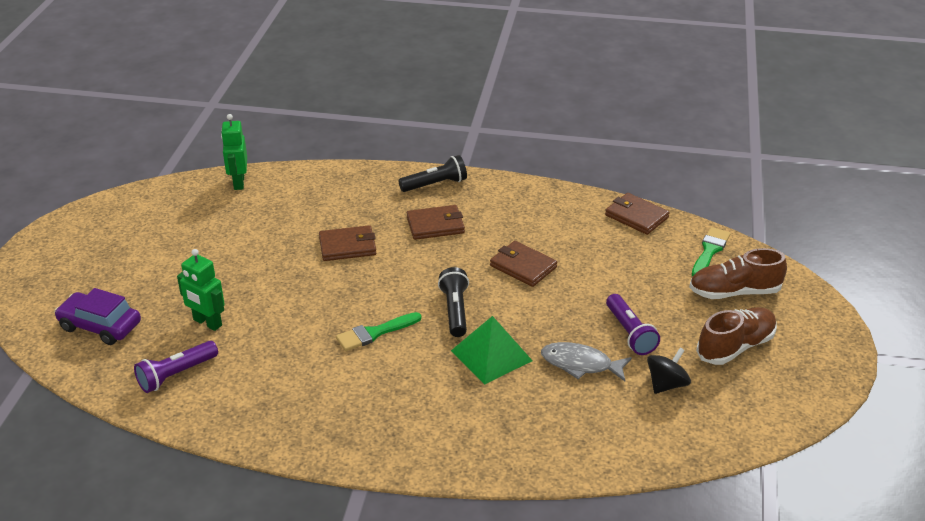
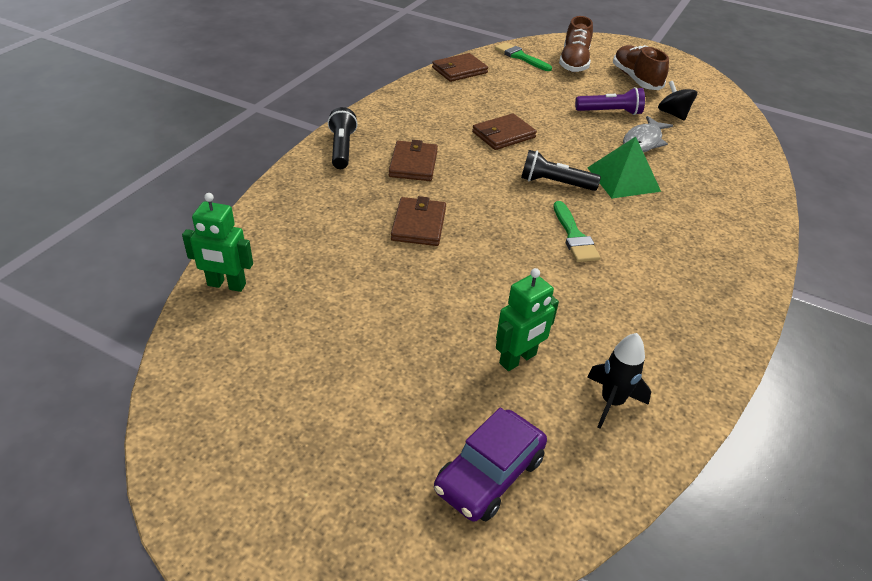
camera: 75 degrees left, 5 degrees up
(176, 375) = (611, 402): purple flashlight -> black rocket

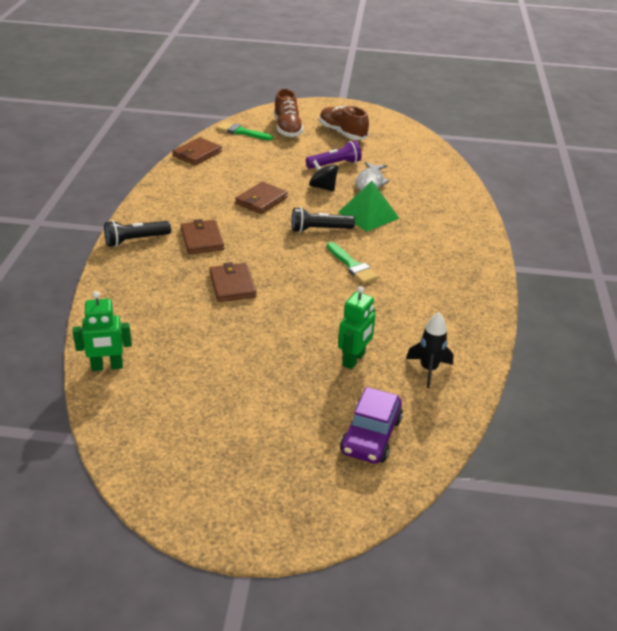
camera: 20 degrees left, 5 degrees down
(342, 149) = (136, 240): black flashlight -> black flashlight turned 90 degrees counterclockwise
(673, 114) = (382, 156): black spinning top -> black spinning top (323, 187)

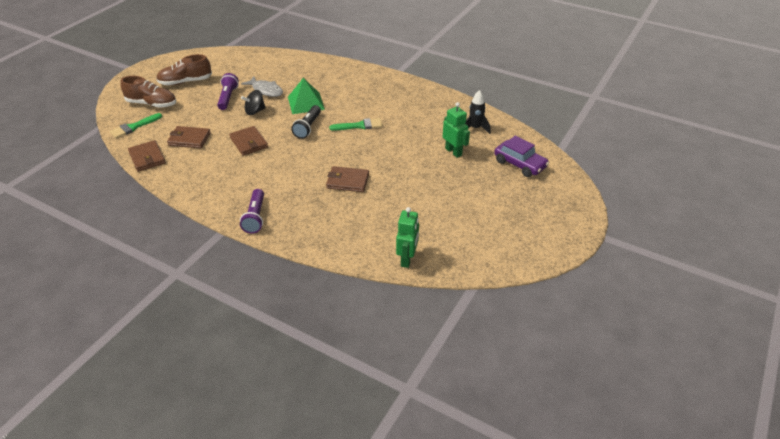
camera: 65 degrees left, 5 degrees up
(136, 240) = (255, 217): black flashlight -> purple flashlight
(202, 239) = (280, 183): brown wallet -> brown wallet (189, 139)

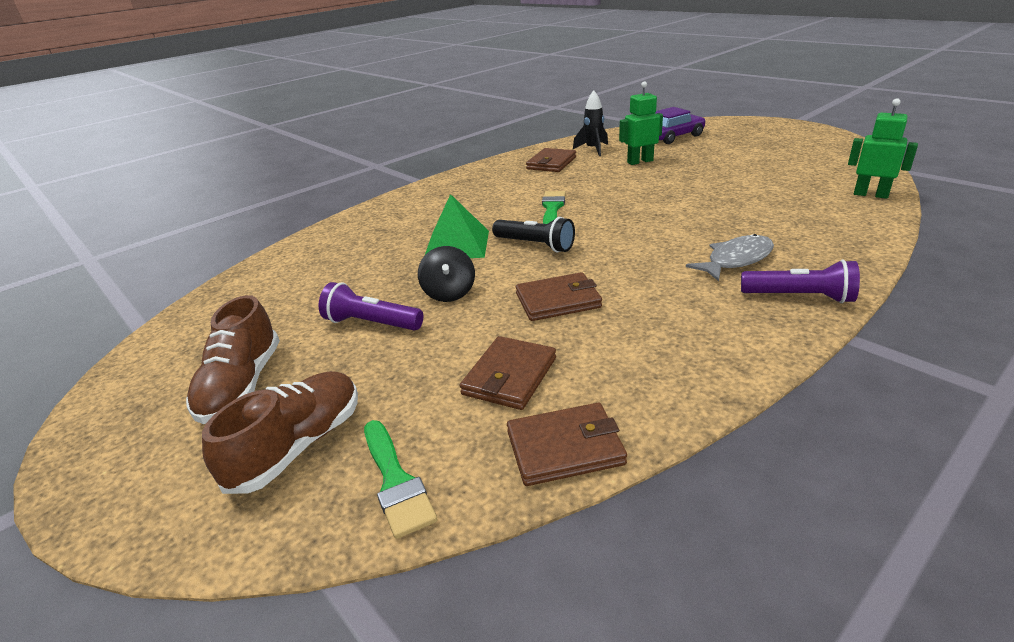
camera: 70 degrees left, 10 degrees down
(266, 90) = (382, 280): grey fish -> grey fish (736, 260)
(347, 181) = (697, 221): brown wallet -> brown wallet (551, 163)

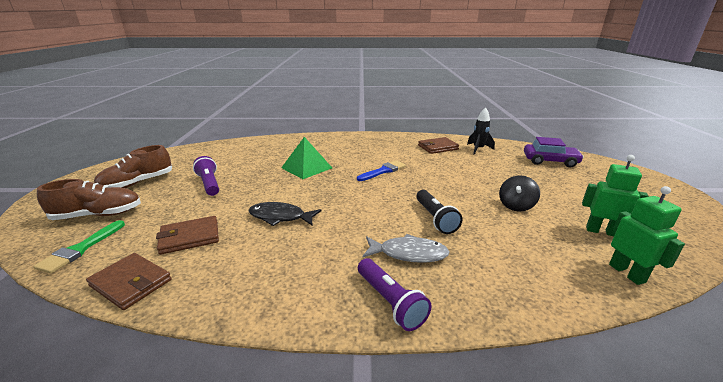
camera: 40 degrees right, 5 degrees down
(449, 293) = (256, 187): black spinning top -> black spinning top (516, 206)
(535, 245) = (334, 185): black flashlight -> black flashlight (435, 218)
(552, 208) = (383, 171): green brush -> blue brush
(558, 300) = (280, 217): brown wallet -> black fish
(640, 161) = (490, 167): green robot -> green robot (601, 231)

